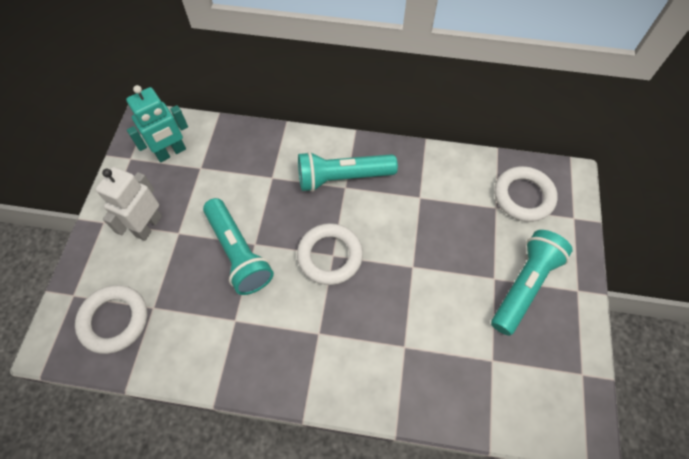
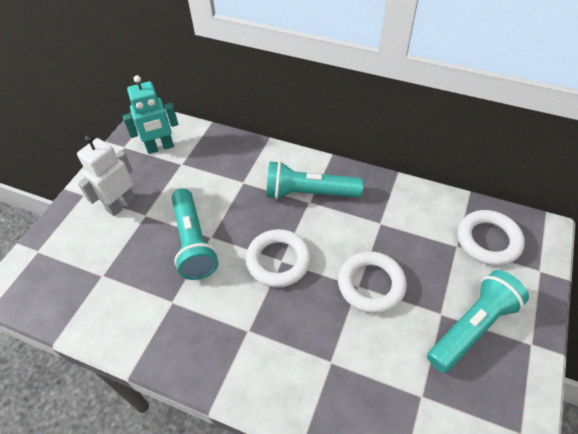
camera: 15 degrees right, 10 degrees down
(114, 320) = (65, 279): white ring -> white ring (371, 284)

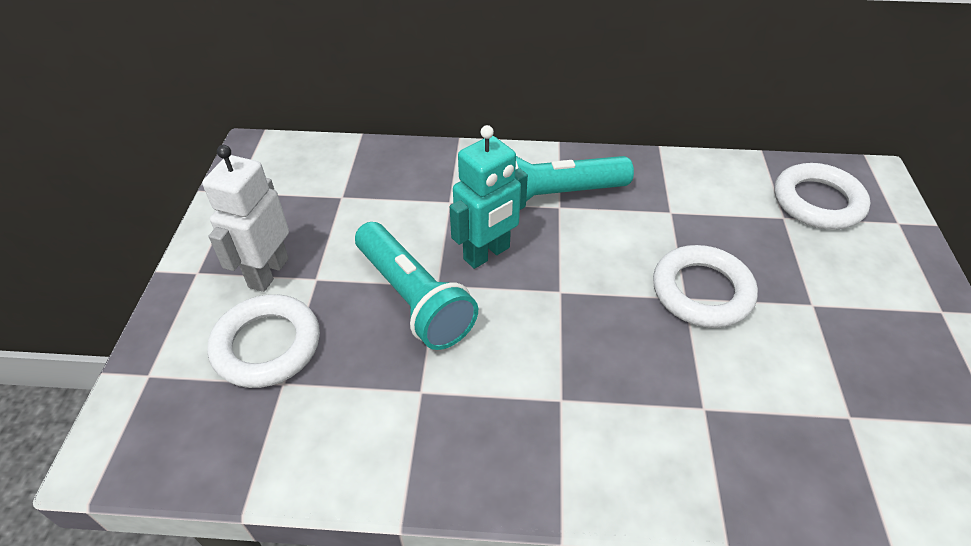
camera: 20 degrees left, 5 degrees down
(160, 147) = (296, 181): turquoise robot -> turquoise robot (487, 254)
(278, 261) = (556, 292): white ring -> white ring (267, 345)
(472, 327) = (861, 310): turquoise flashlight -> none

